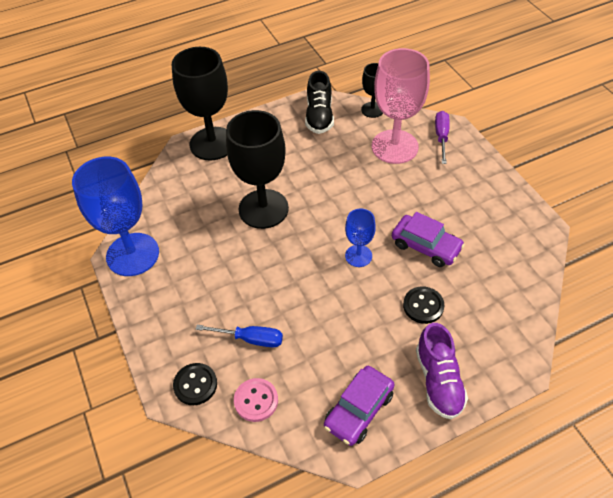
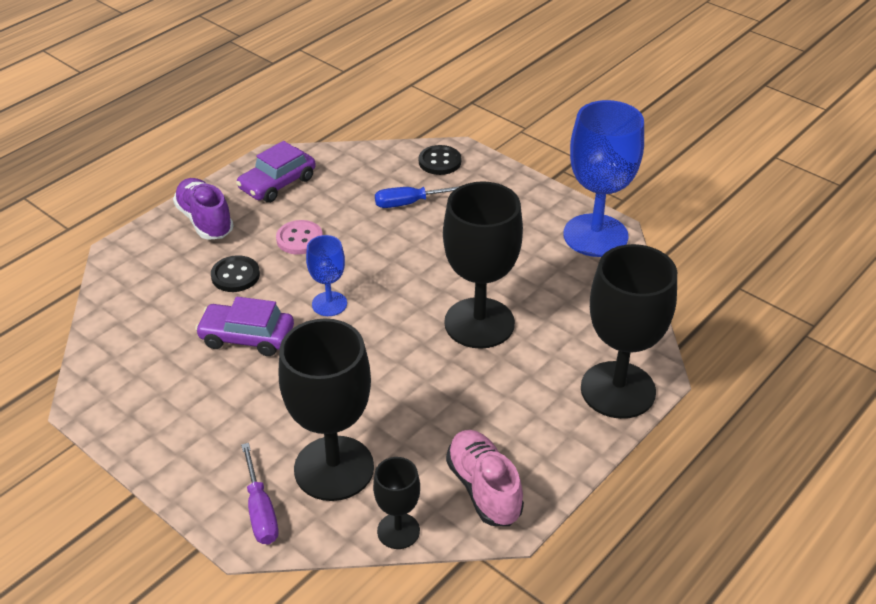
camera: 155 degrees right, 10 degrees down
(256, 400) = (376, 166): pink button -> pink button (299, 239)
(319, 116) = (484, 489): black shoe -> pink shoe
(359, 410) = (277, 183): purple car -> purple car turned 150 degrees counterclockwise
(394, 147) = (334, 468): pink goblet -> black goblet

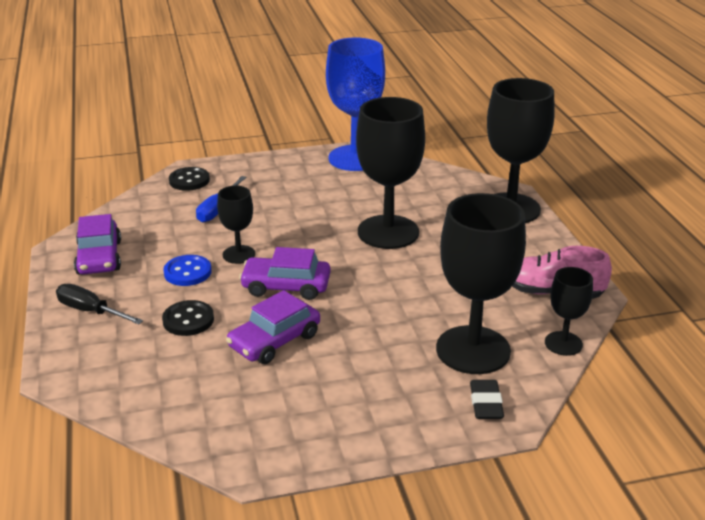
camera: 55 degrees left, 10 degrees down
(205, 221) = (90, 311): purple shoe -> black screwdriver
(260, 511) = (486, 403): purple screwdriver -> black eraser
(299, 239) = (187, 272): pink button -> blue button
(329, 304) = (286, 286): blue goblet -> purple car
(352, 252) = (239, 254): none -> black goblet

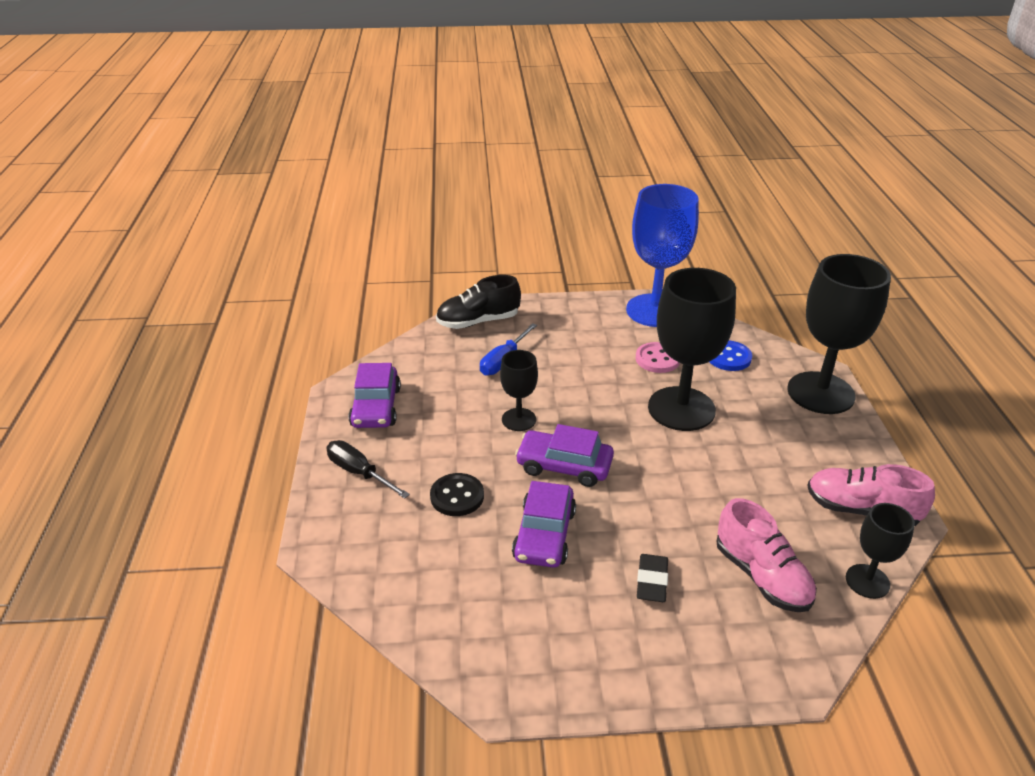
camera: 10 degrees right, 5 degrees up
(187, 272) = (463, 436): blue button -> blue button (728, 357)
(189, 180) = (478, 321): black button -> black shoe
(274, 341) = (544, 535): purple car -> purple car turned 45 degrees counterclockwise
(362, 196) = (657, 359): none -> pink button
(473, 350) = (762, 576): black goblet -> pink shoe
(486, 403) = (770, 651): black eraser -> black eraser (652, 581)

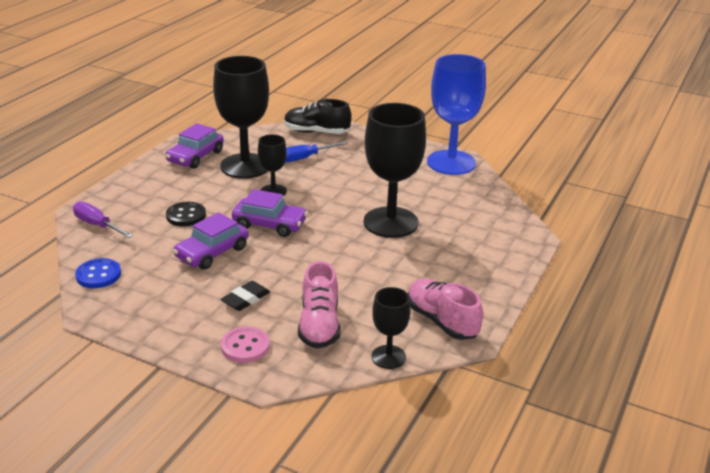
camera: 30 degrees right, 5 degrees down
(359, 472) = (146, 185): black screwdriver -> none
(361, 560) = (97, 225): none -> purple screwdriver
(564, 466) = (269, 224): purple car -> purple car turned 150 degrees clockwise
(657, 359) = (413, 190): pink button -> pink button (245, 346)
(728, 357) = (468, 206): blue button -> blue button (98, 275)
(820, 393) = (511, 249): black goblet -> black goblet (245, 166)

